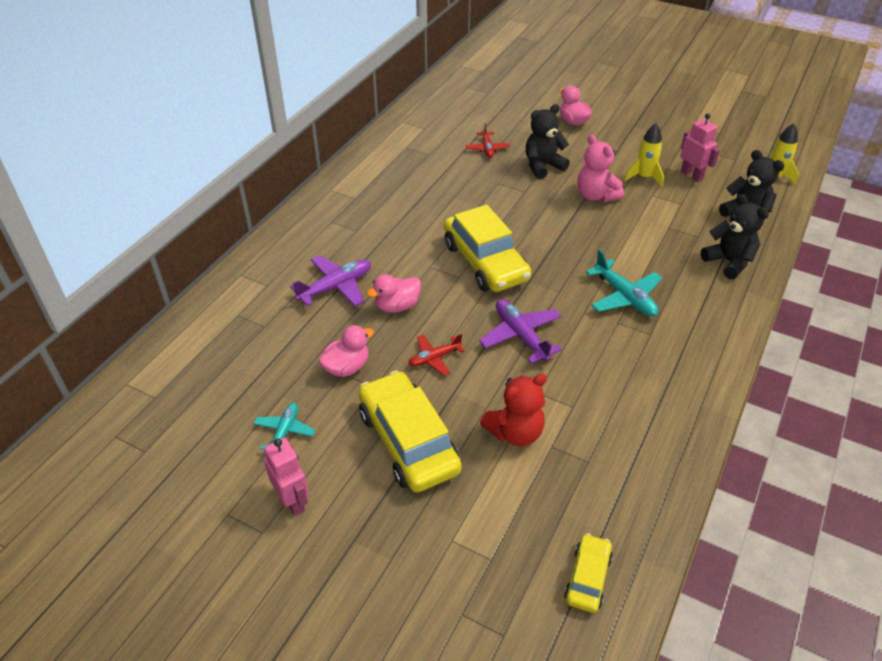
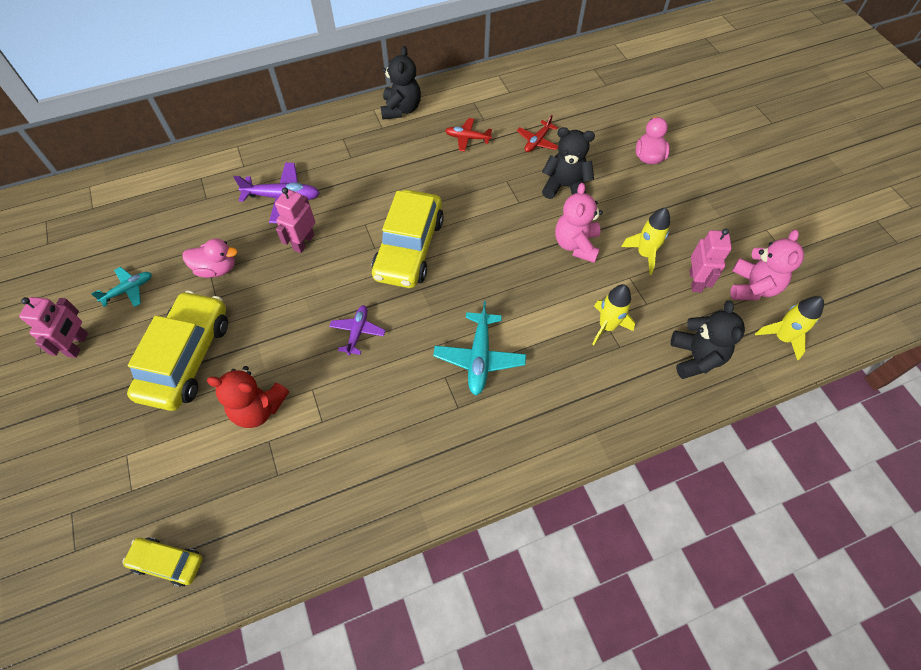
camera: 40 degrees right, 15 degrees up
(397, 306) = (303, 242): pink duck -> pink robot
(434, 358) = (278, 305): red plane -> red plane (467, 138)
(521, 336) = (357, 332): purple plane -> purple plane, size x0.63
(587, 578) = (168, 562): yellow car -> yellow car turned 135 degrees counterclockwise
(676, 230) = (607, 326): none -> yellow rocket
(725, 160) = (752, 287): none -> pink teddy bear
(729, 262) = (616, 392): black teddy bear -> black teddy bear (401, 109)

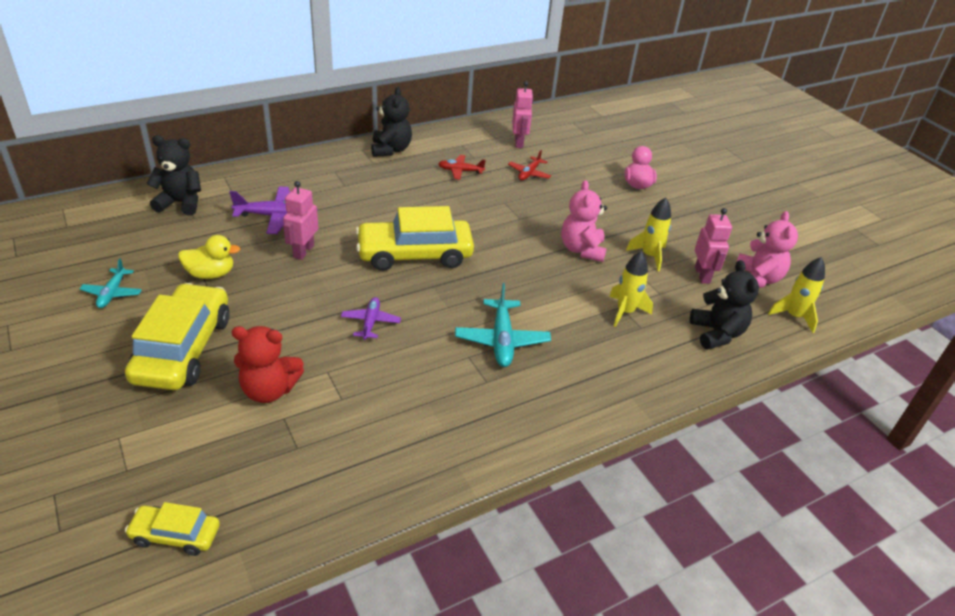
camera: 10 degrees left, 20 degrees down
(78, 345) = (55, 341): pink robot -> pink robot (519, 143)
(128, 290) = (112, 293): turquoise plane -> turquoise plane turned 135 degrees clockwise
(217, 269) = (211, 274): pink duck -> yellow duck
(409, 248) = (415, 254): yellow car -> yellow car turned 75 degrees clockwise
(565, 187) = (562, 206): black teddy bear -> black teddy bear (181, 203)

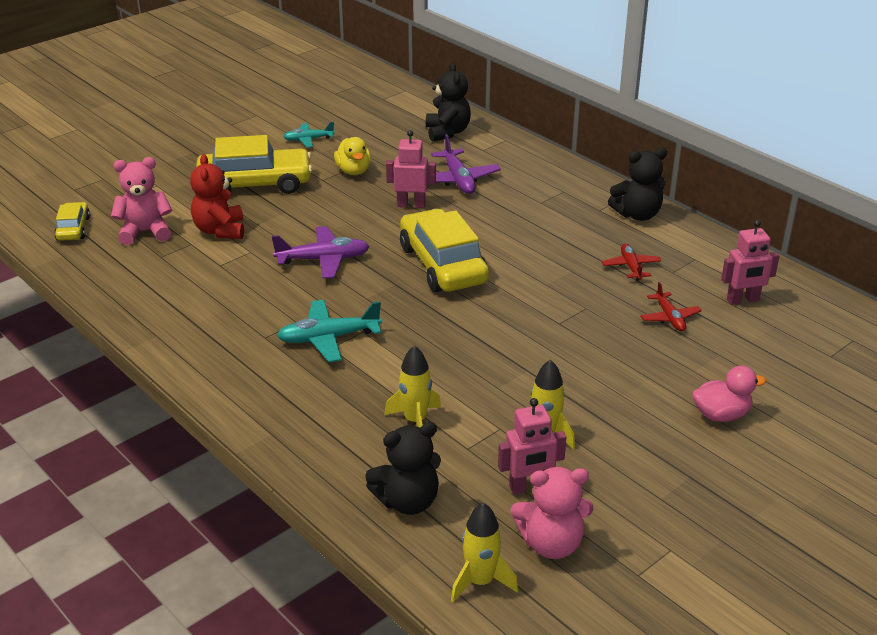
camera: 80 degrees right, 5 degrees down
(370, 322) = (323, 260): purple plane -> purple plane, size x1.59
(529, 173) = (669, 318): red plane -> red plane turned 120 degrees counterclockwise
(582, 250) = (523, 377): pink teddy bear -> pink teddy bear (145, 232)

